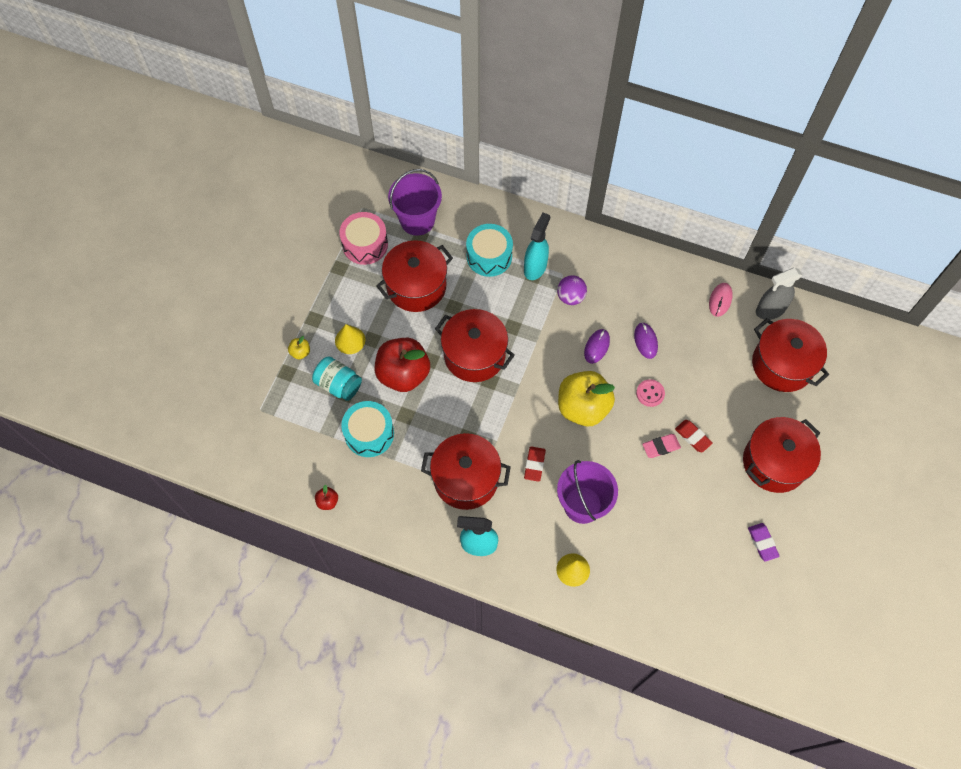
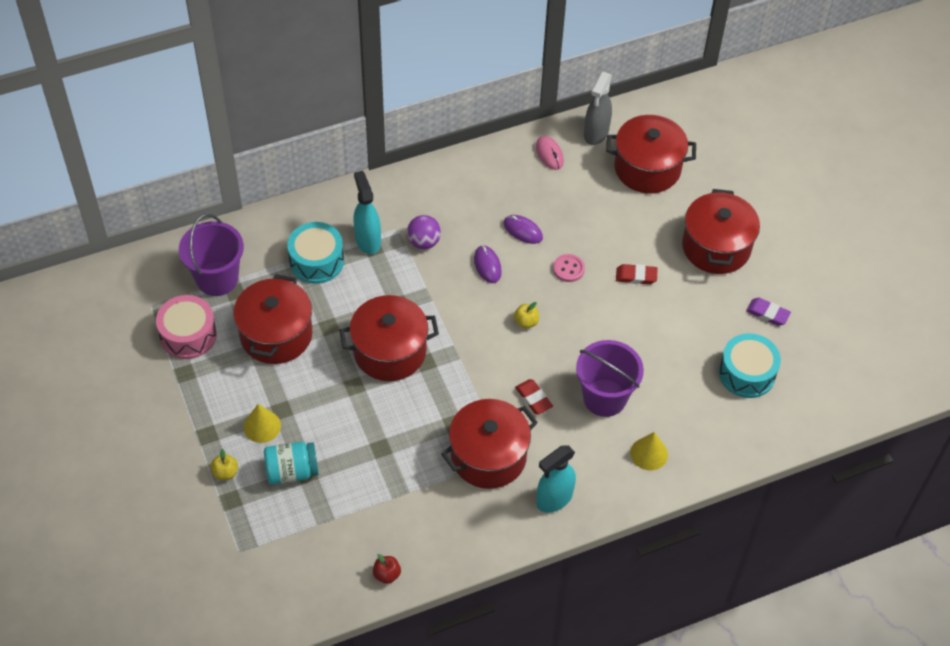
camera: 45 degrees left, 10 degrees down
(369, 433) = (364, 489): turquoise drum -> turquoise drum (747, 373)
(403, 374) = (342, 416): red apple -> none
(583, 407) = (526, 322): yellow apple -> yellow apple, size x0.40
(661, 447) = (619, 303): pink eraser -> none

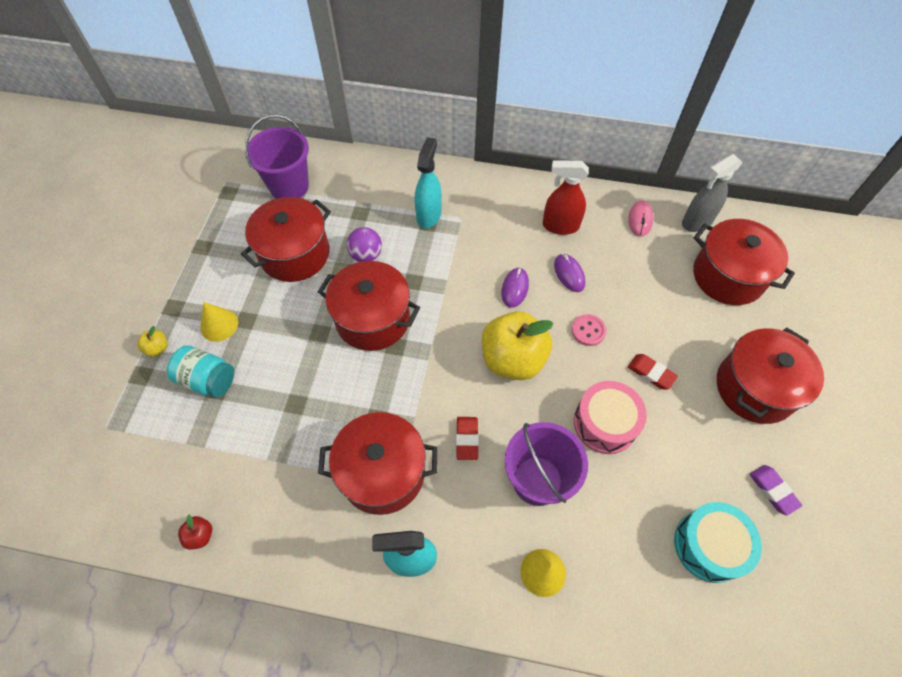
camera: 35 degrees right, 5 degrees up
(188, 335) = (231, 218): pink drum -> pink drum (605, 423)
(316, 261) = (375, 211): turquoise drum -> none
(424, 242) = (474, 240): purple ball -> purple ball (366, 255)
(487, 193) = (560, 226): none -> red spray bottle
(526, 322) = (513, 359): yellow apple -> yellow apple, size x2.48

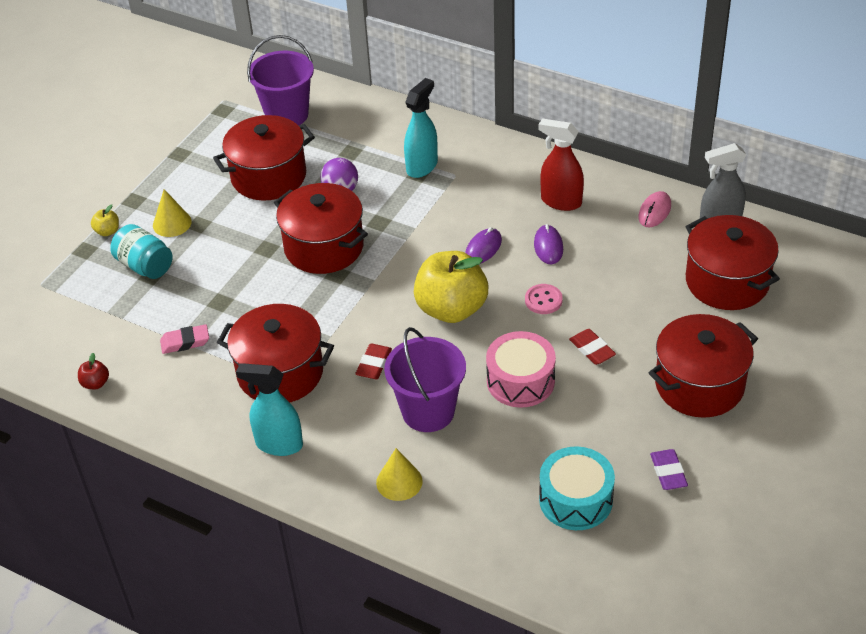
camera: 20 degrees right, 15 degrees down
(276, 460) = (185, 342): none -> pink eraser

